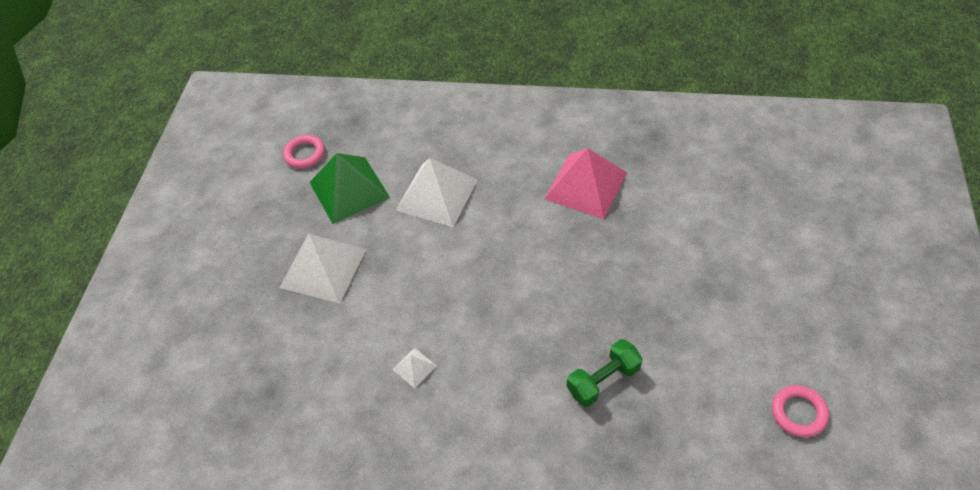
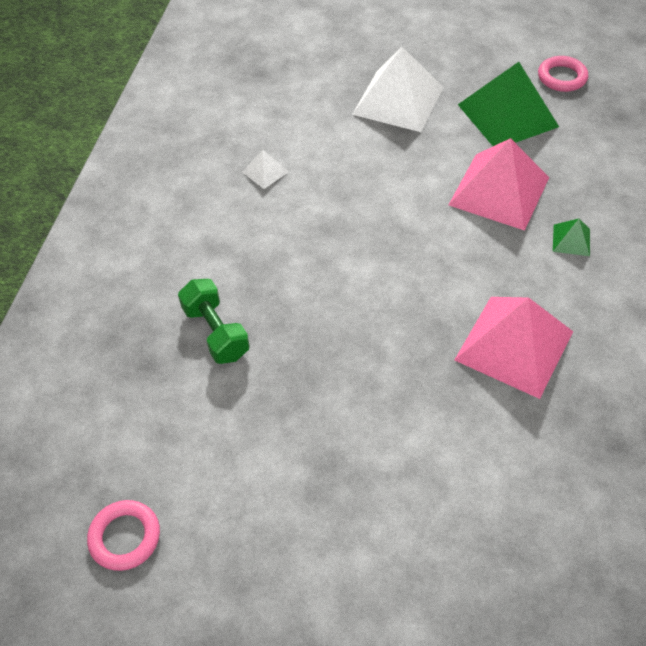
camera: 90 degrees right, 0 degrees up
(436, 195) = (499, 191): white pyramid -> pink pyramid
(486, 153) = (571, 240): none -> green pyramid

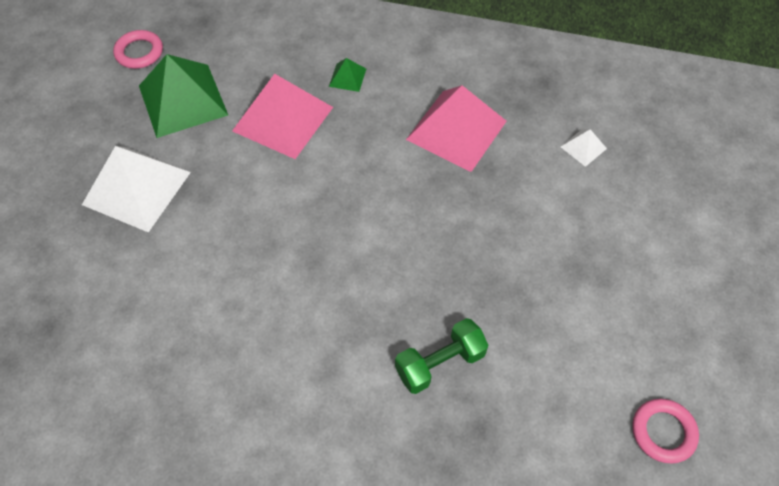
camera: 90 degrees left, 5 degrees up
(265, 171) = (221, 320): white pyramid -> white pyramid (583, 147)

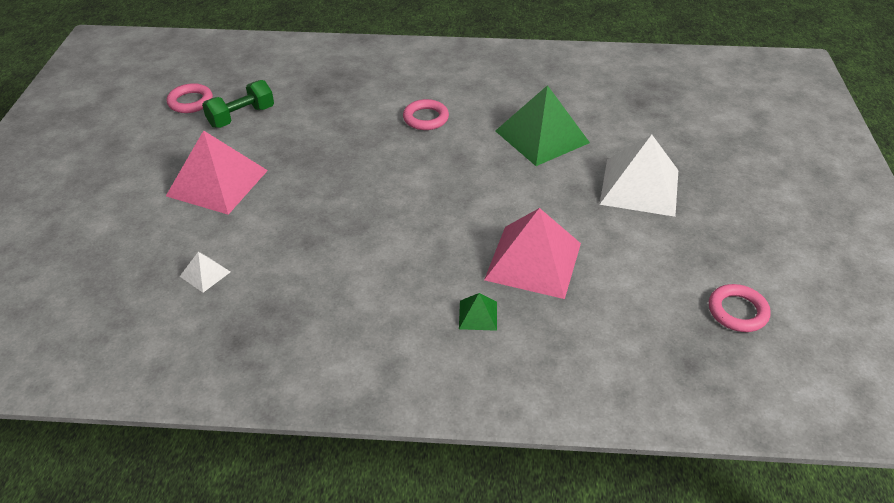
camera: 170 degrees right, 15 degrees down
(182, 100) = (650, 266): green pyramid -> green pyramid (542, 136)
(337, 340) = (426, 118): none -> pink ring
(440, 363) = (347, 115): green dumbbell -> green dumbbell (241, 117)
(456, 130) = (343, 273): pink pyramid -> pink pyramid (217, 182)

